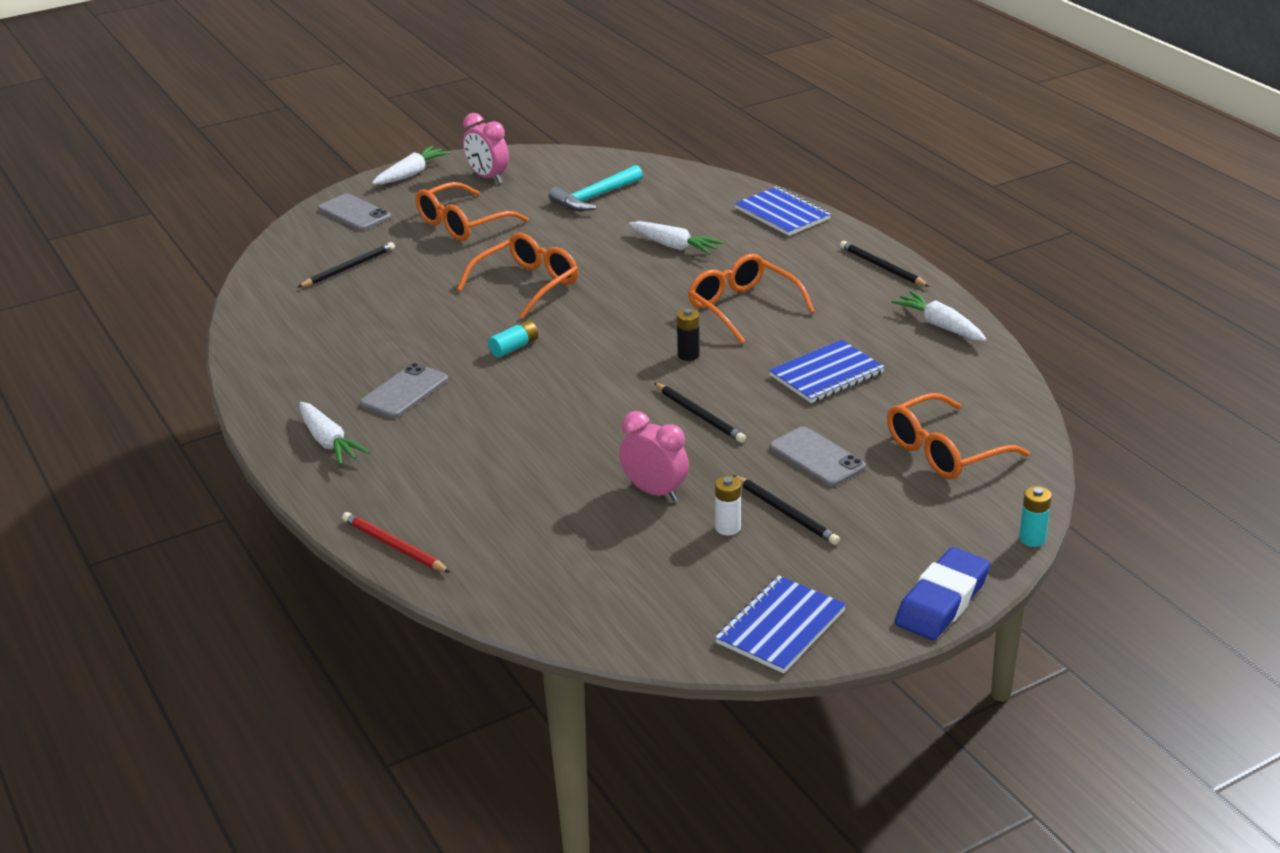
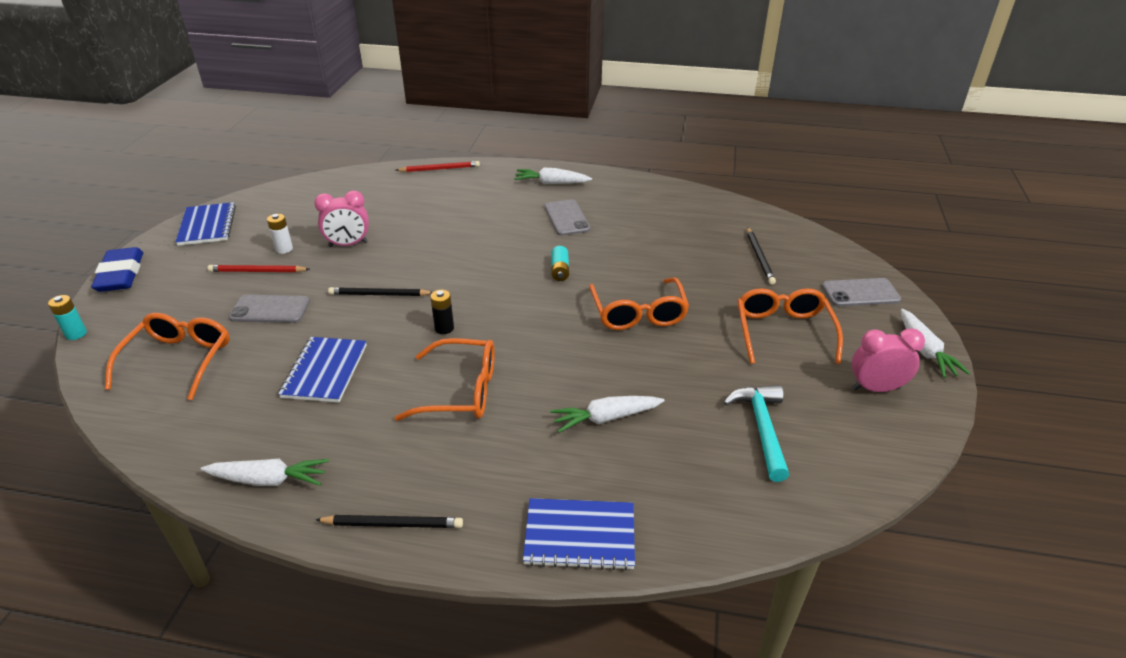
camera: 130 degrees right, 5 degrees up
(786, 513) = (257, 271): black pencil -> red pencil

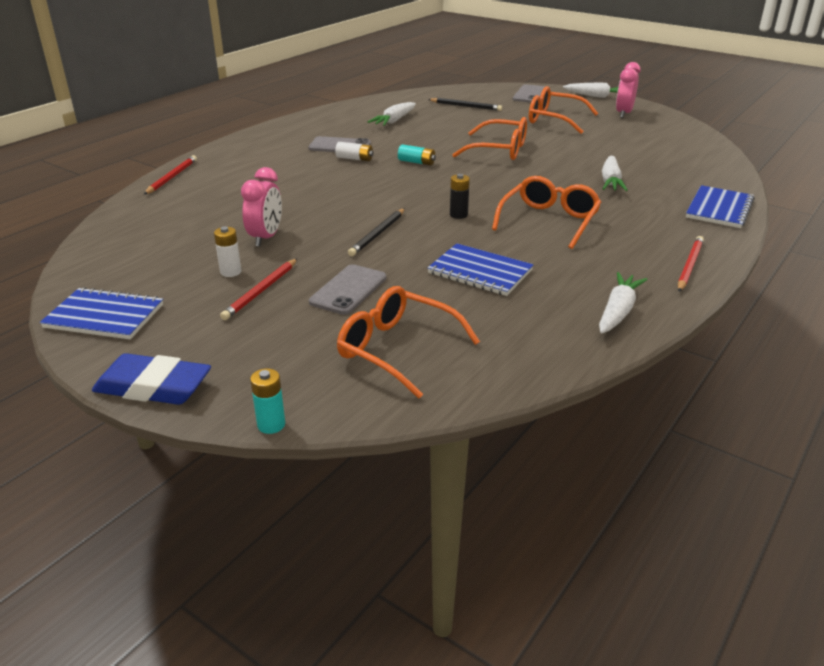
camera: 65 degrees left, 5 degrees down
(393, 524) = (689, 265): black pencil -> red pencil
(541, 234) = (354, 158): none -> white battery
(551, 183) = (273, 141): white carrot -> white carrot (394, 121)
(762, 428) = (644, 145): turquoise hammer -> none

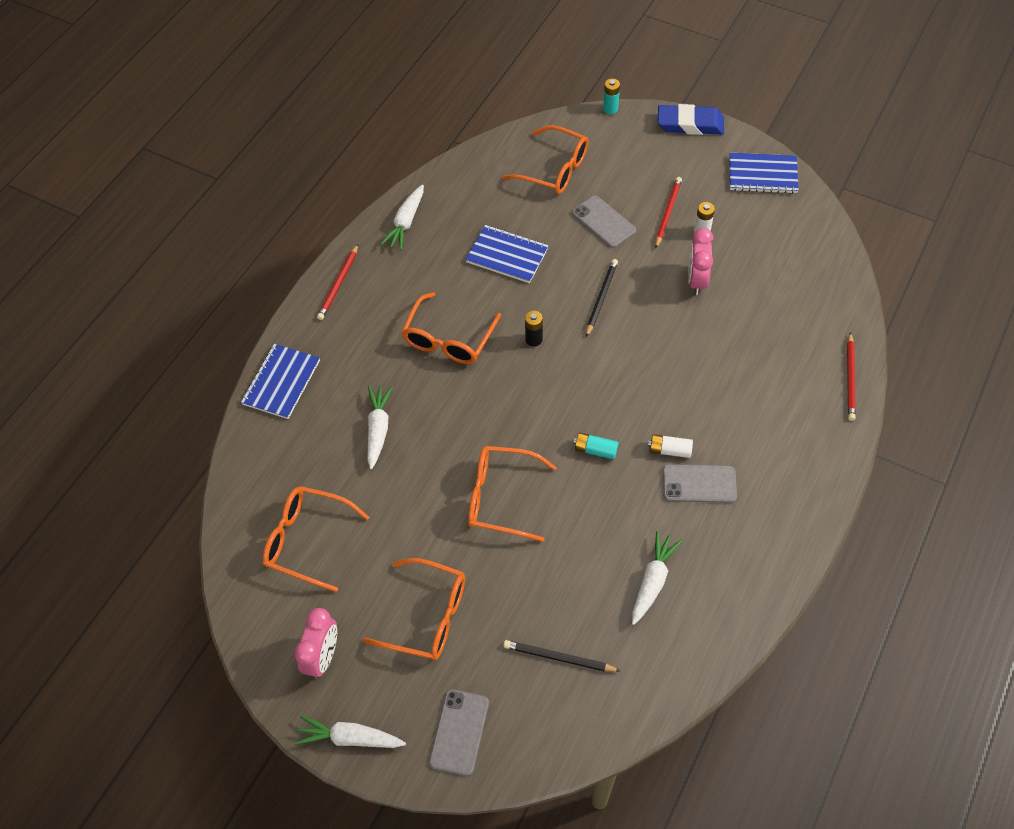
camera: 175 degrees right, 25 degrees up
(348, 290) = (603, 222): grey phone -> grey phone turned 60 degrees counterclockwise
(653, 145) = (307, 540): none -> orange glasses

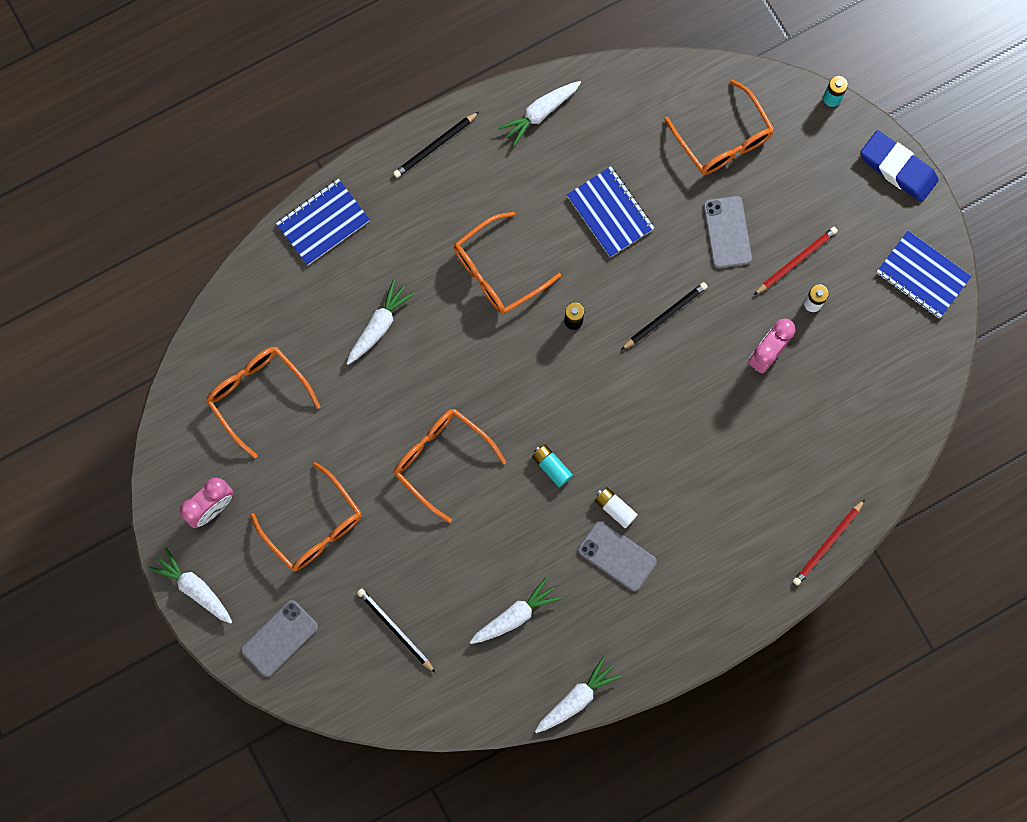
camera: 30 degrees right, 20 degrees up
(339, 284) = (435, 146): red pencil -> black pencil
(755, 615) = (576, 698): none -> white carrot

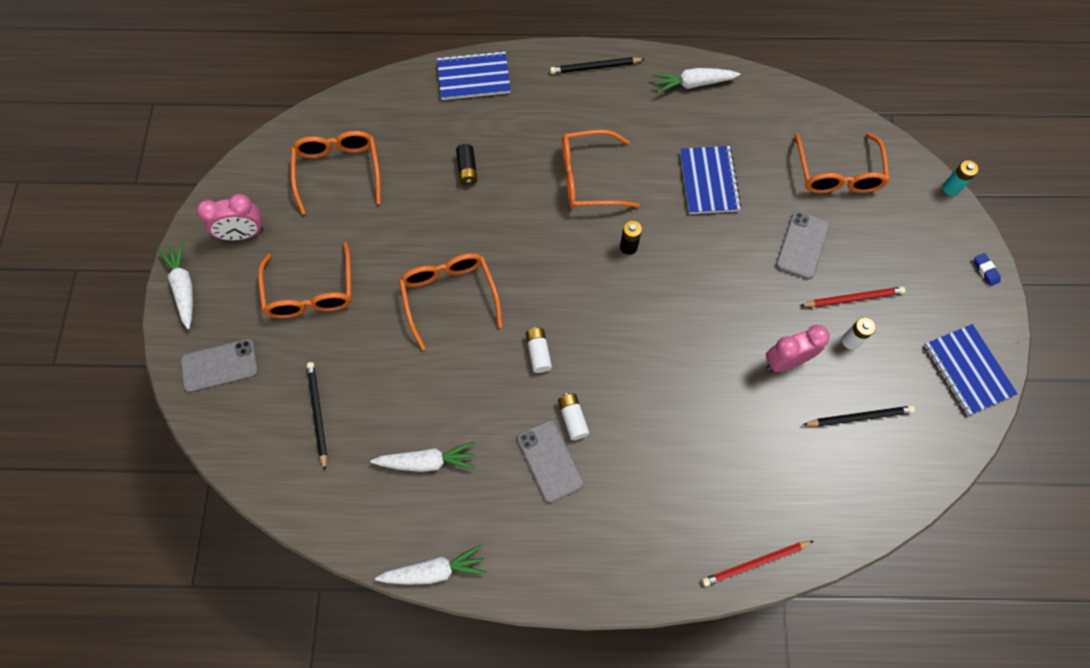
camera: 30 degrees right, 10 degrees down
(379, 325) = (467, 169): white carrot -> black battery
(551, 467) = (538, 352): turquoise battery -> white battery
(665, 316) = (710, 283): black pencil -> black pencil (859, 417)
(897, 168) = (985, 271): blue eraser -> blue eraser, size x0.41

